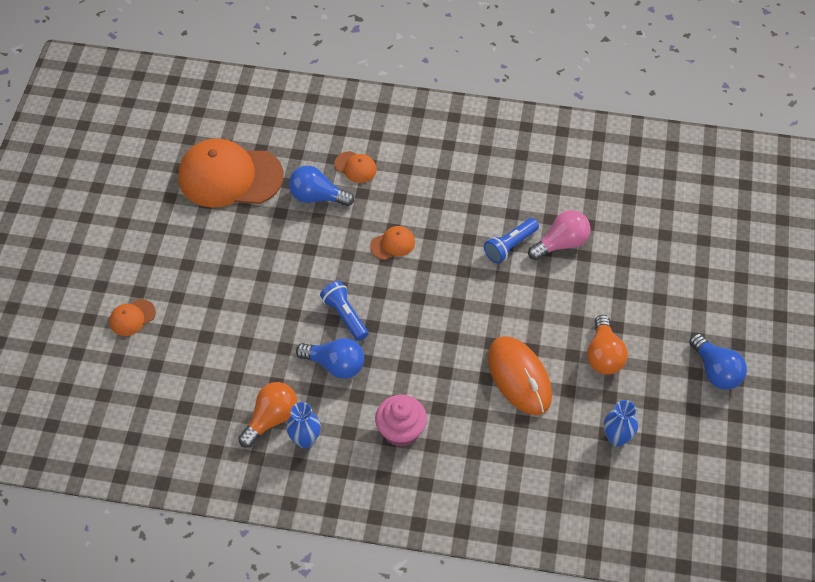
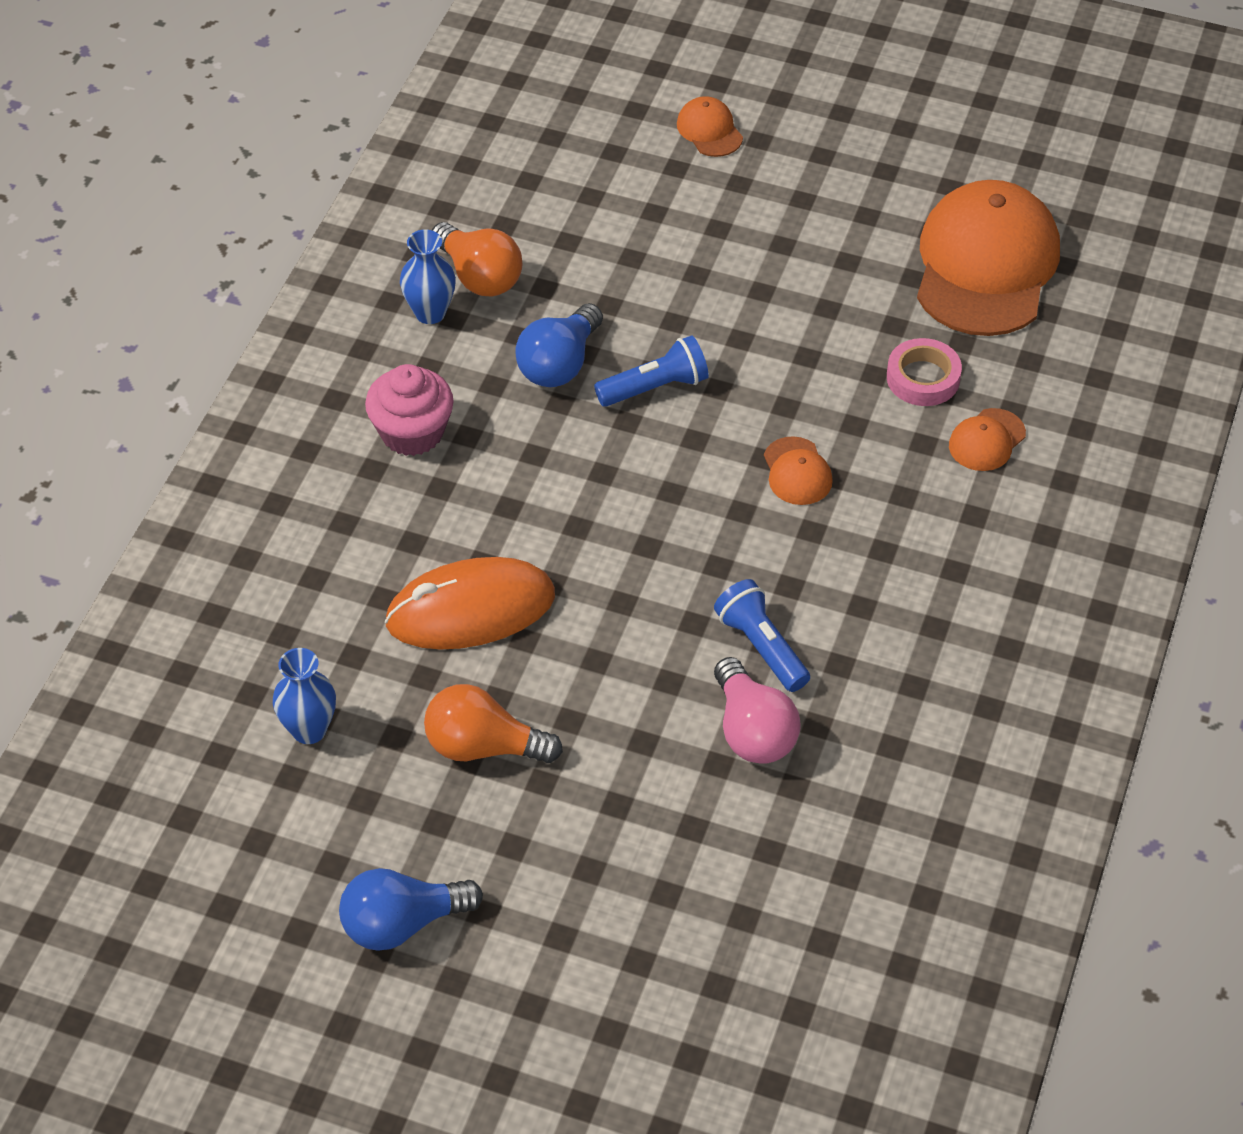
camera: 100 degrees right, 5 degrees down
(317, 197) = (923, 378): blue light bulb -> pink tape

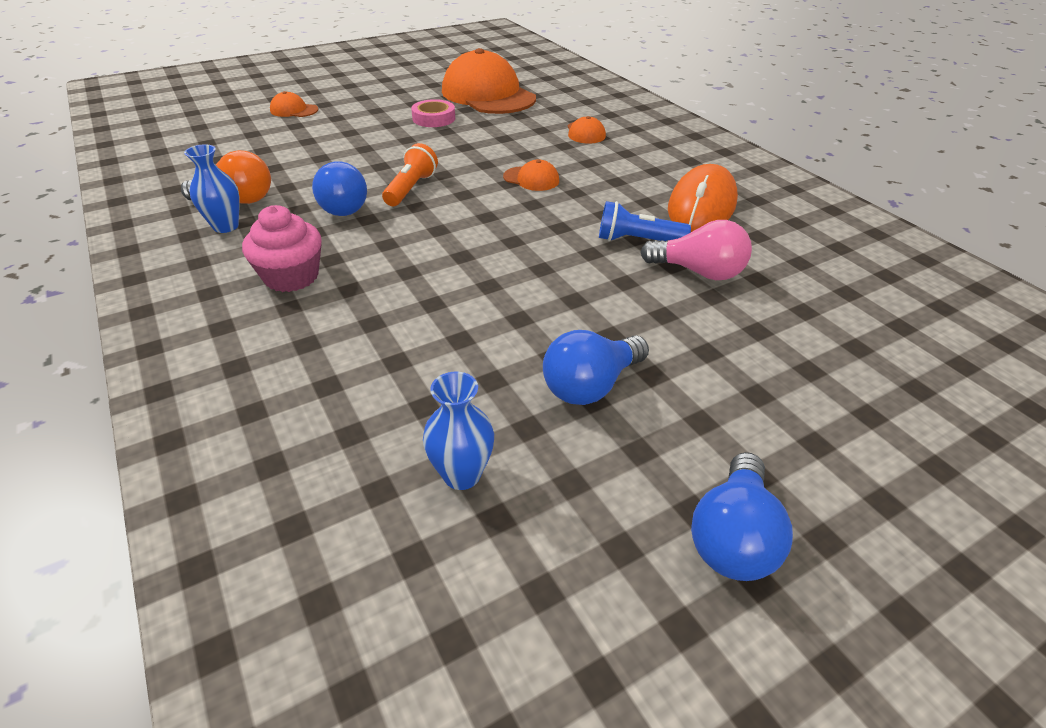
camera: 50 degrees left, 10 degrees down
(470, 610) = (464, 328): orange mouse -> orange mouse (701, 206)
(483, 747) = (590, 385): orange light bulb -> blue light bulb
(655, 387) = (411, 188): blue flashlight -> orange flashlight
(923, 378) = (526, 130): pink tape -> pink tape (434, 118)

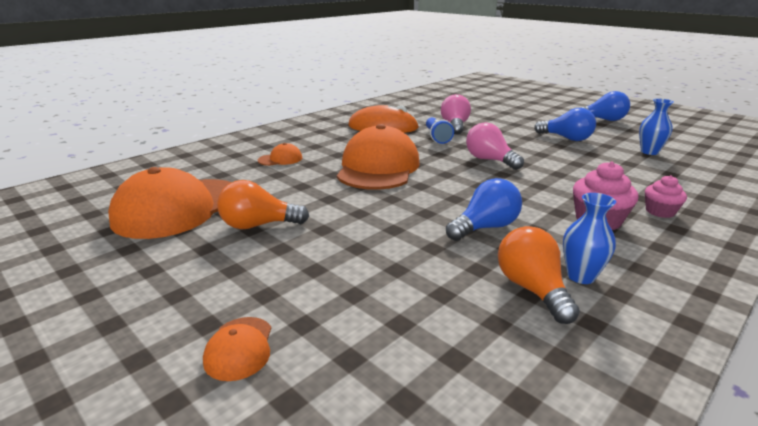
camera: 105 degrees left, 15 degrees down
(263, 336) = (660, 211): none -> pink cupcake
(411, 188) = (428, 206): orange flashlight -> none
(434, 118) = (258, 225): pink tape -> orange light bulb
(516, 260) = (489, 160): none -> pink light bulb
(531, 179) = (378, 167): orange cap -> orange cap, size x2.36

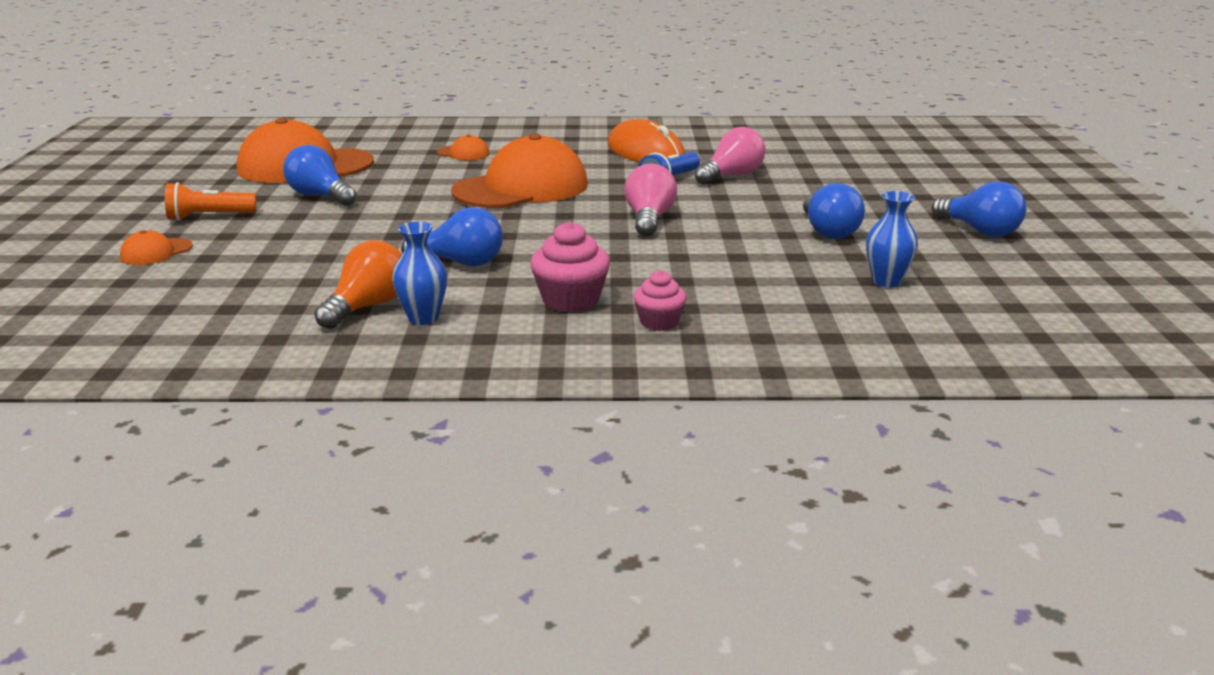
camera: 45 degrees right, 0 degrees up
(202, 286) = (209, 217): none -> orange flashlight
(258, 225) = (320, 196): orange light bulb -> blue light bulb

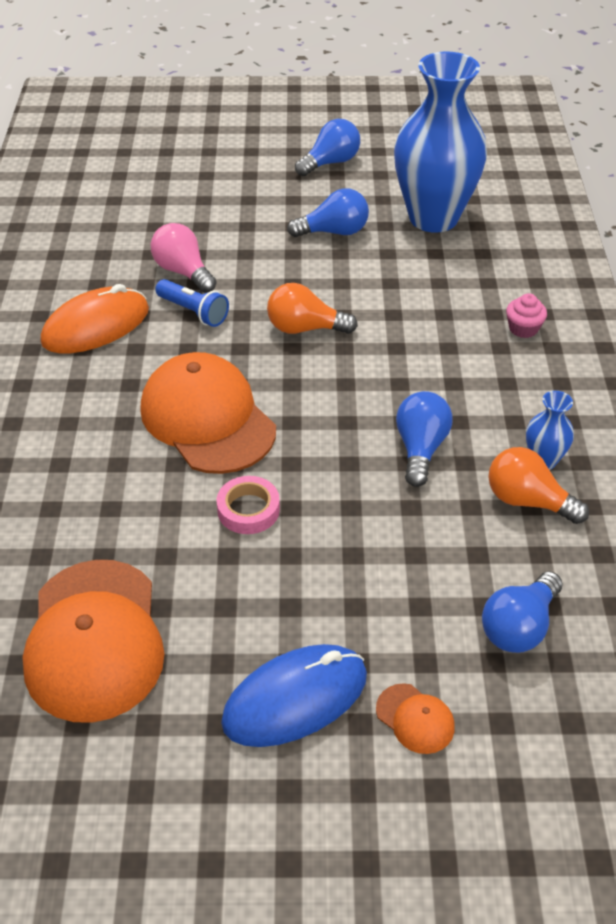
camera: 90 degrees left, 20 degrees up
(209, 217) = (295, 699): orange flashlight -> blue mouse
(320, 196) = (223, 597): blue light bulb -> blue light bulb (519, 627)
(407, 202) = (248, 510): none -> pink tape
(463, 153) = (67, 478): orange cap -> none
(571, 300) = (492, 375): pink cupcake -> none
(649, 219) = (305, 328): pink light bulb -> orange light bulb
(886, 281) = (433, 218): blue vase -> blue vase, size x2.42

